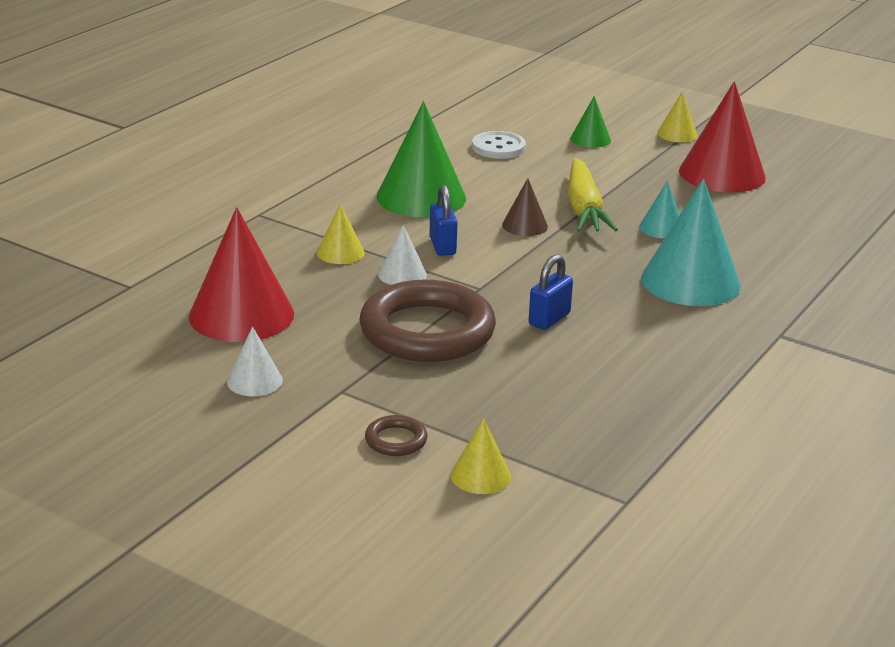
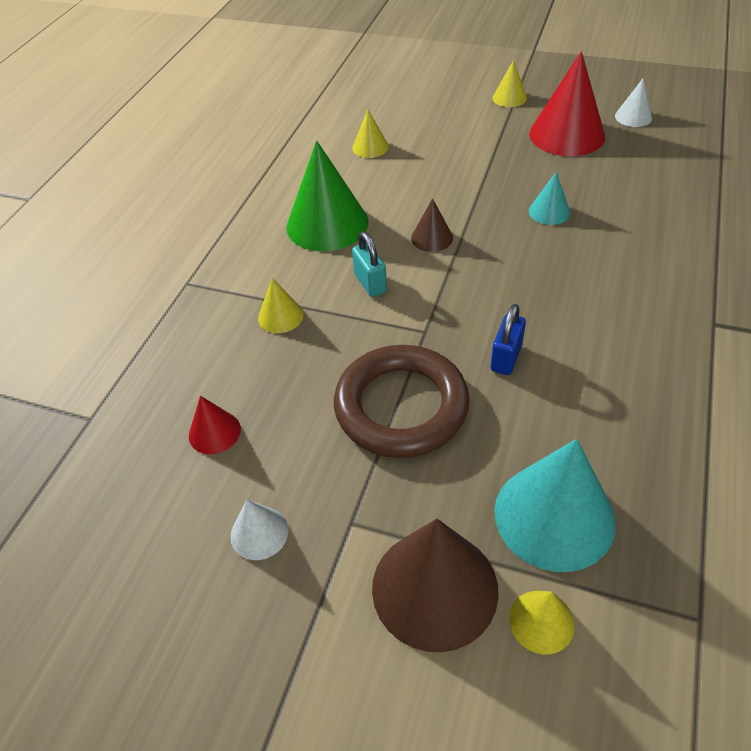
camera: 10 degrees left, 20 degrees up
(241, 315) = (214, 432): red cone -> red cone, size x0.49
(396, 440) = (434, 588): brown ring -> brown cone
(402, 274) = (348, 331): white cone -> white cone (633, 117)
(442, 246) = (370, 283): blue padlock -> turquoise padlock
(498, 147) = (370, 147): white button -> yellow cone
(584, 209) = (473, 204): yellow carrot -> none
(590, 139) = (442, 119): green cone -> none
(690, 281) = (605, 273): turquoise cone -> turquoise cone (554, 516)

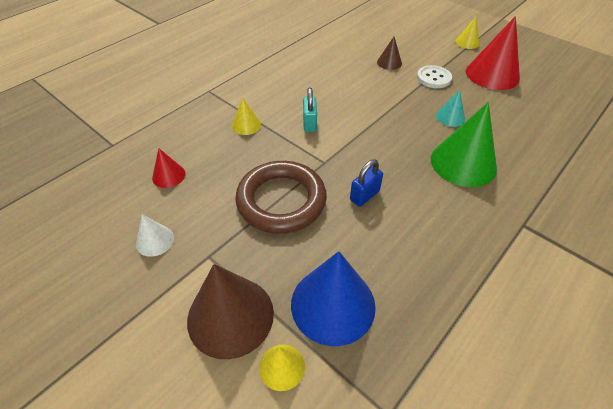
camera: 20 degrees right, 0 degrees up
(327, 224) = (306, 83): green cone -> green cone (463, 163)
(370, 147) = (360, 47): yellow cone -> none
(432, 238) = (364, 109): brown cone -> brown cone (389, 62)
(496, 163) = (433, 78): none -> white button
(554, 516) = (333, 304): turquoise cone -> blue cone
(633, 117) = (547, 76): white cone -> none

